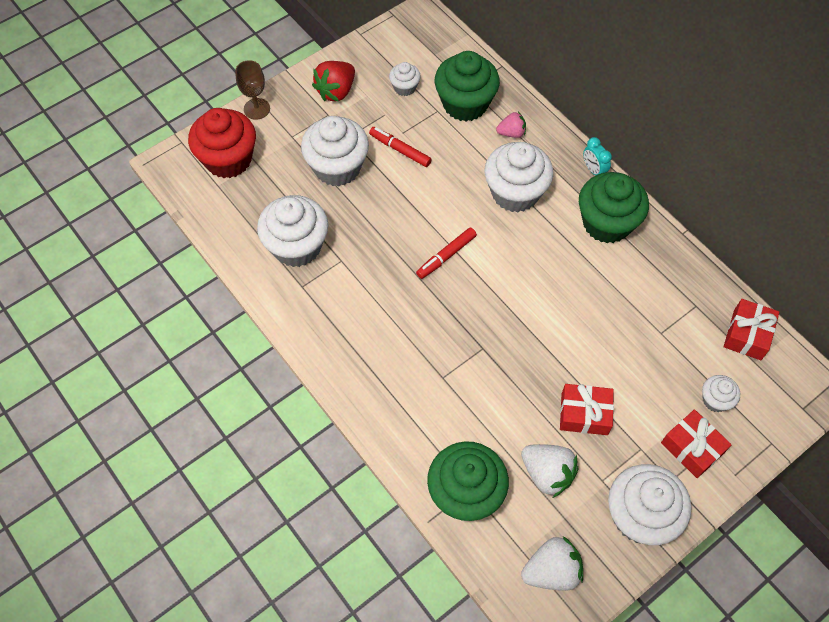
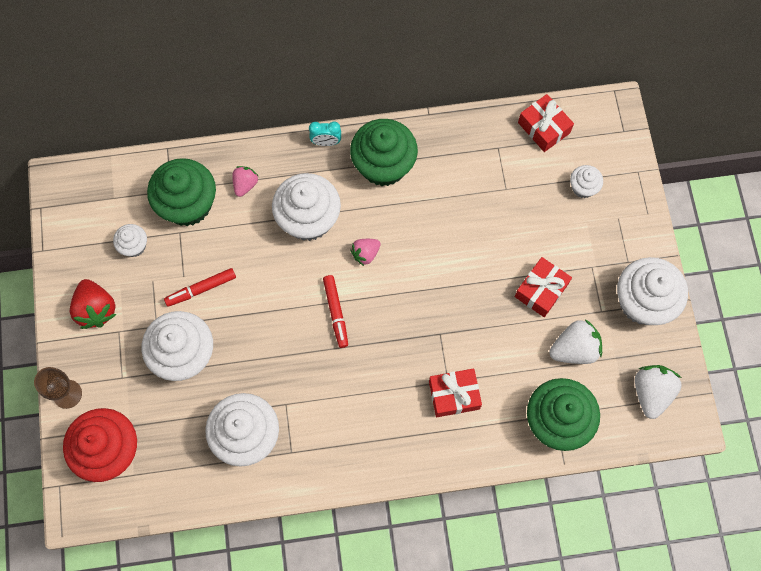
camera: 60 degrees left, 10 degrees up
(515, 251) = (365, 254): none -> pink strawberry
(692, 448) = (611, 229): red gift -> red gift (454, 395)

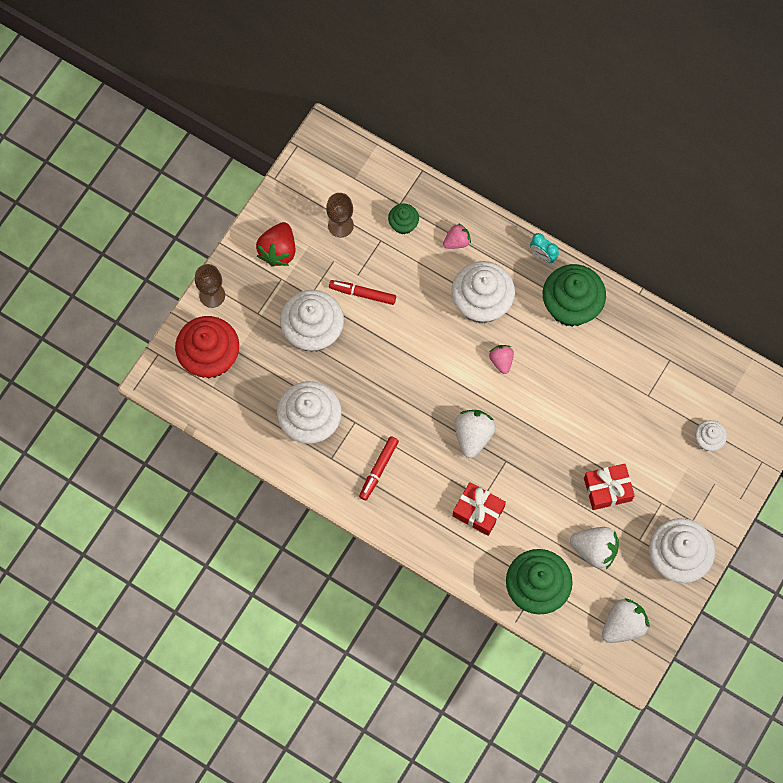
camera: 40 degrees right, 0 degrees up
(134, 246) = (340, 225): white cupcake -> brown goblet
(188, 204) = (403, 224): green cupcake -> green cupcake, size x0.50
(336, 312) = (444, 386): red marker -> red marker (378, 469)
(365, 254) = (501, 361): pink strawberry -> pink strawberry turned 75 degrees clockwise
(395, 335) = (473, 436): none -> white strawberry
(543, 128) = (718, 372): red gift -> none

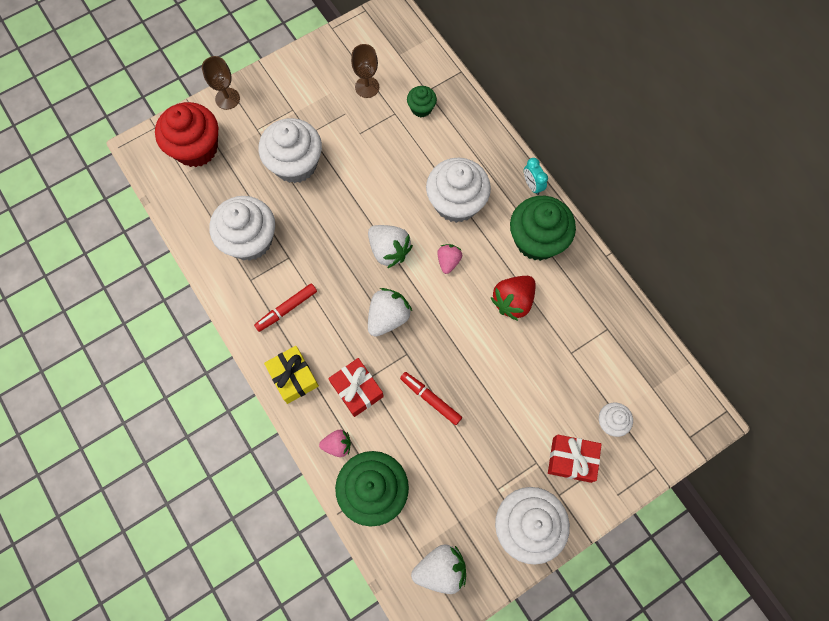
camera: 25 degrees right, 0 degrees up
(278, 251) = (303, 86): red strawberry -> red strawberry (513, 301)
(362, 294) = (355, 151): red marker -> red marker (430, 399)
(417, 526) = (293, 377): none -> yellow gift
(457, 241) = (461, 141): pink strawberry -> pink strawberry (337, 445)
(594, 550) = (449, 479): white strawberry -> white strawberry (389, 250)
(607, 489) = (490, 425): red gift -> red gift (571, 460)

